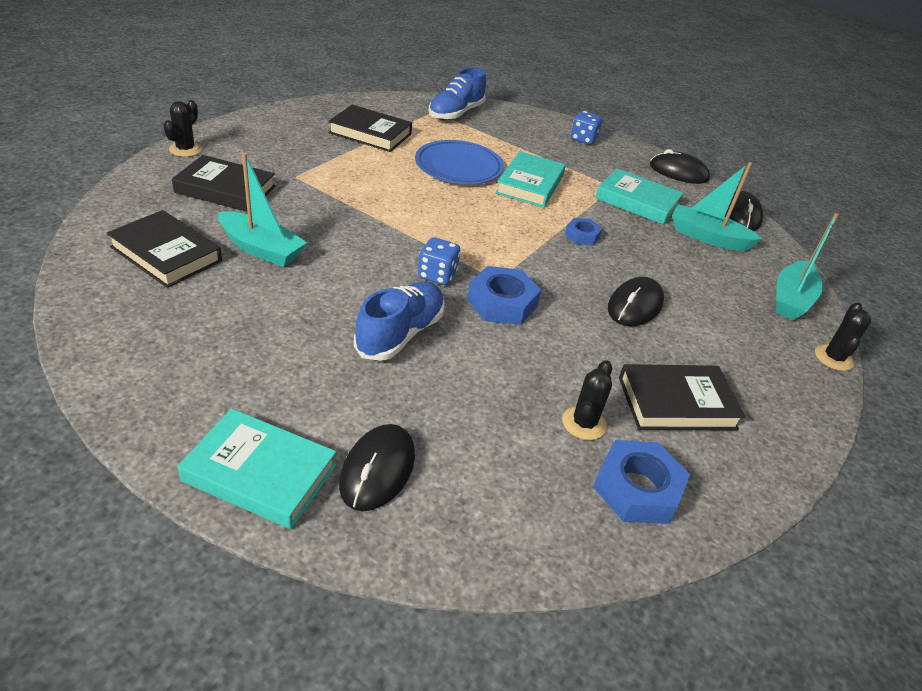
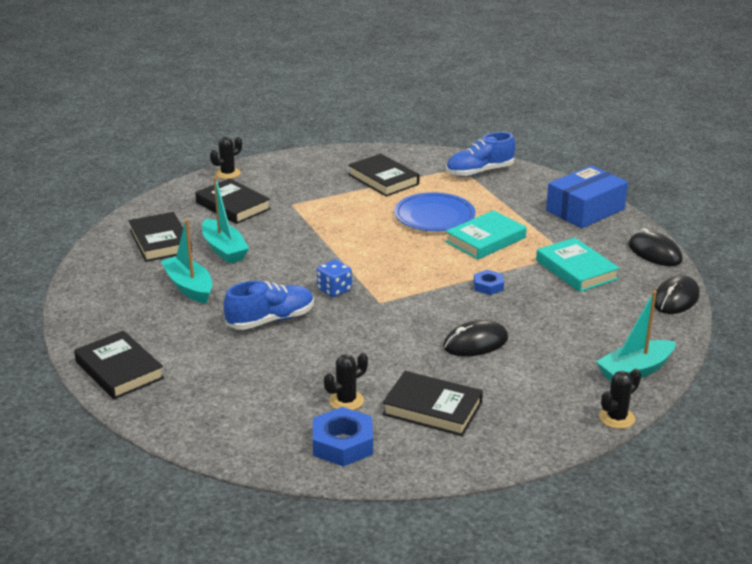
camera: 35 degrees right, 10 degrees down
(260, 473) = (119, 370): turquoise book -> black book
(377, 470) = (186, 387): black mouse -> none
(502, 303) = (366, 318): blue nut -> none
(583, 139) = (585, 210): blue dice -> blue box
(707, 237) = (613, 310): turquoise boat -> turquoise boat (189, 287)

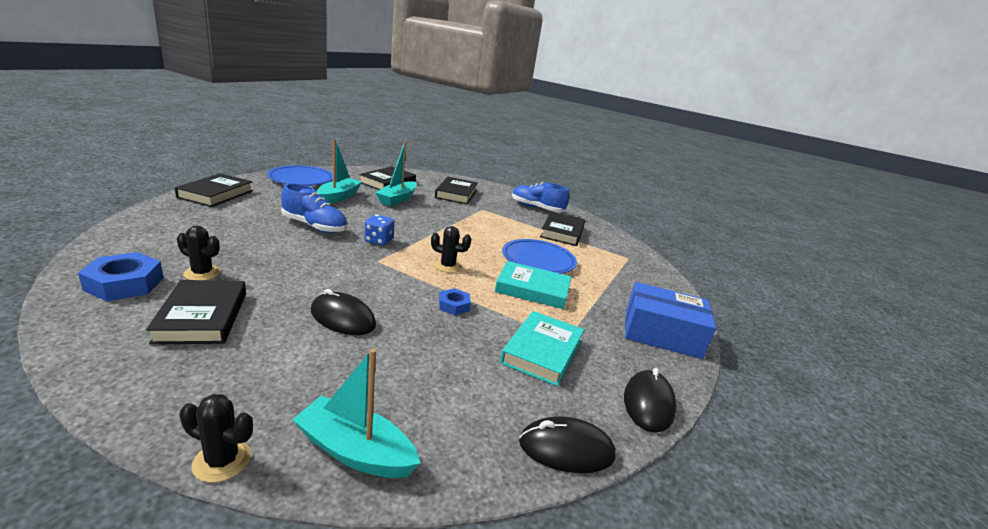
camera: 50 degrees right, 5 degrees down
(103, 301) = (301, 179): none -> blue plate
(228, 173) = (493, 187): black cactus -> black cactus (447, 266)
(479, 172) = (636, 267): blue shoe -> blue shoe (537, 208)

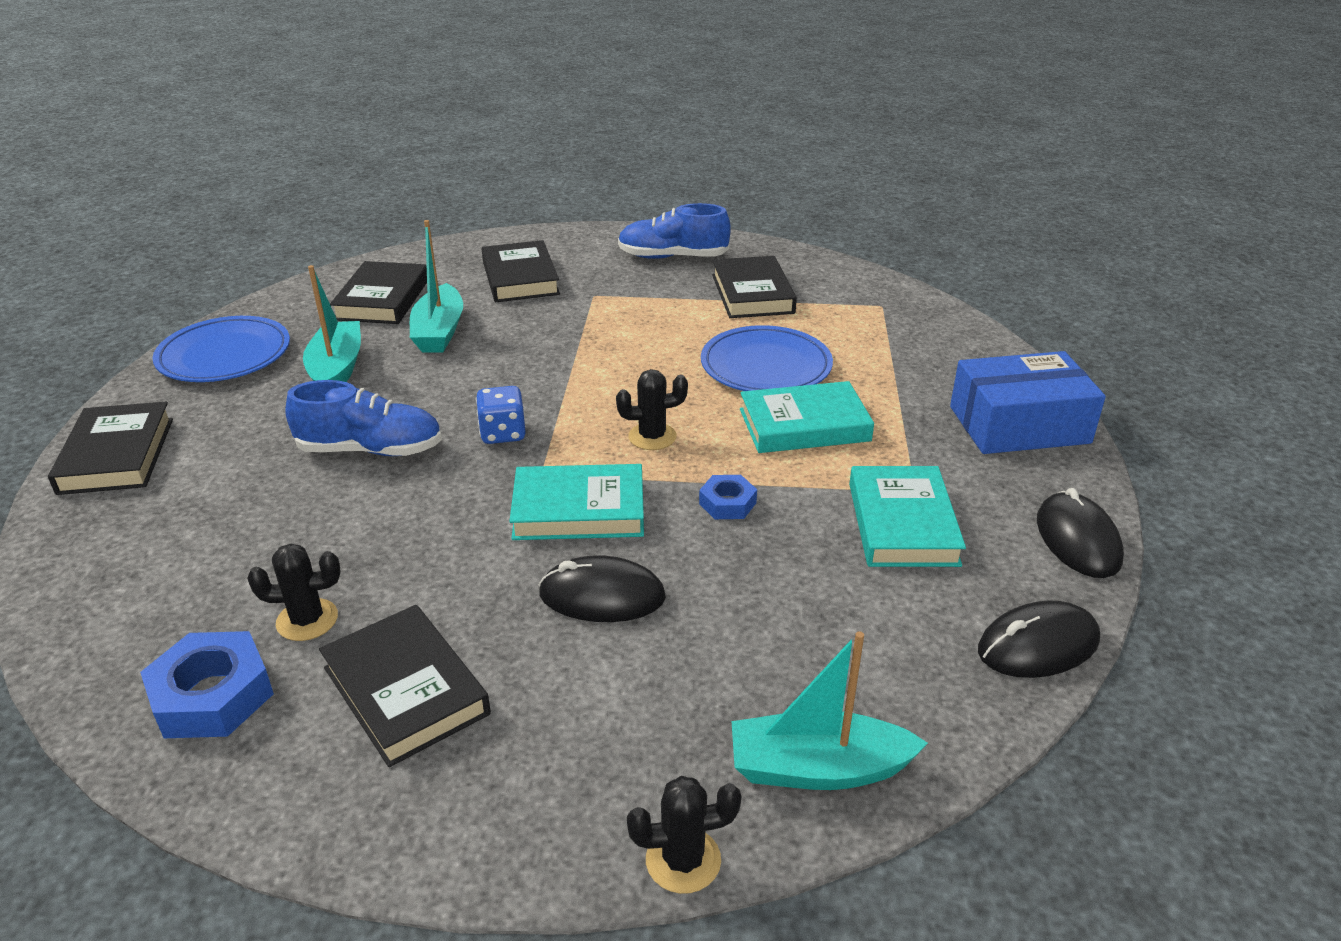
camera: 20 degrees left, 10 degrees up
(376, 280) = (579, 510): none -> turquoise book

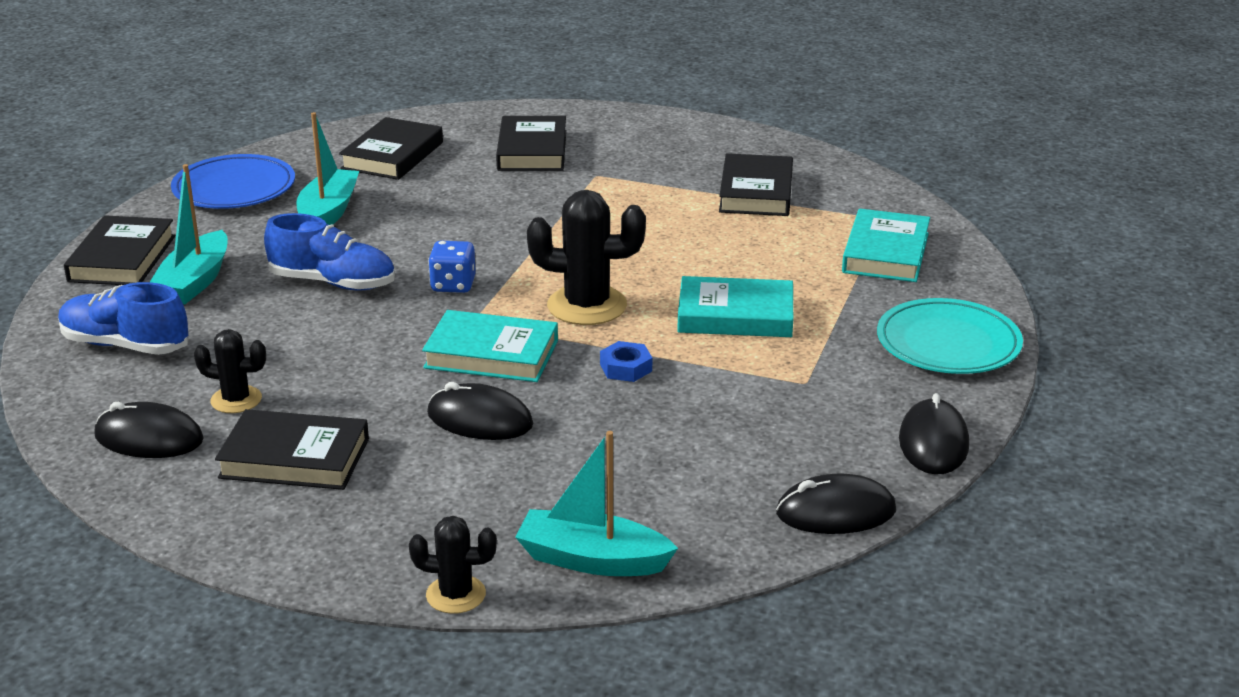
camera: 15 degrees right, 5 degrees down
(212, 695) = (149, 438): blue nut -> black mouse
(406, 690) = (294, 458): black book -> black book turned 60 degrees counterclockwise
(439, 332) = (433, 191): turquoise boat -> turquoise boat (195, 282)
(652, 437) = (587, 306): black cactus -> black cactus, size x1.73
(673, 257) = (695, 147): blue shoe -> blue shoe (125, 345)
(766, 366) = (729, 260): blue plate -> none
(902, 524) = (776, 406): turquoise book -> turquoise book (885, 253)
(1019, 425) = (948, 343): blue box -> turquoise plate

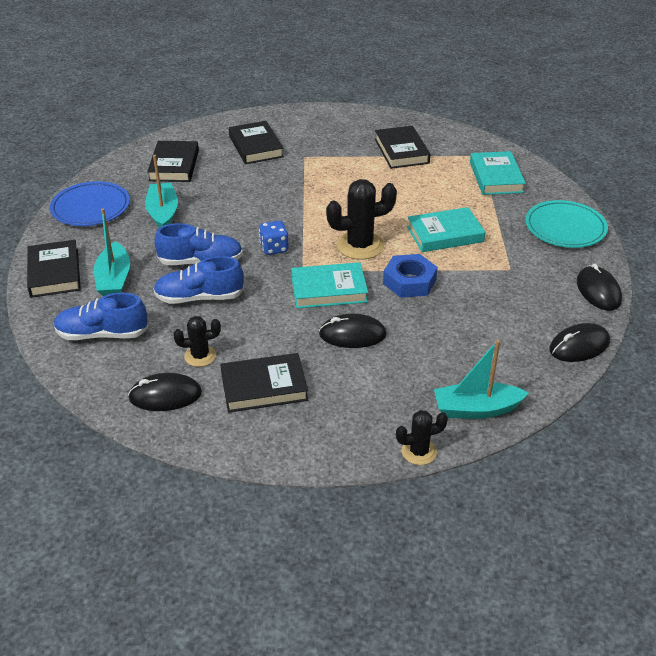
camera: 20 degrees left, 10 degrees up
(294, 327) = (199, 297): none -> blue shoe
(626, 368) = (409, 281): blue nut -> blue nut, size x1.71

